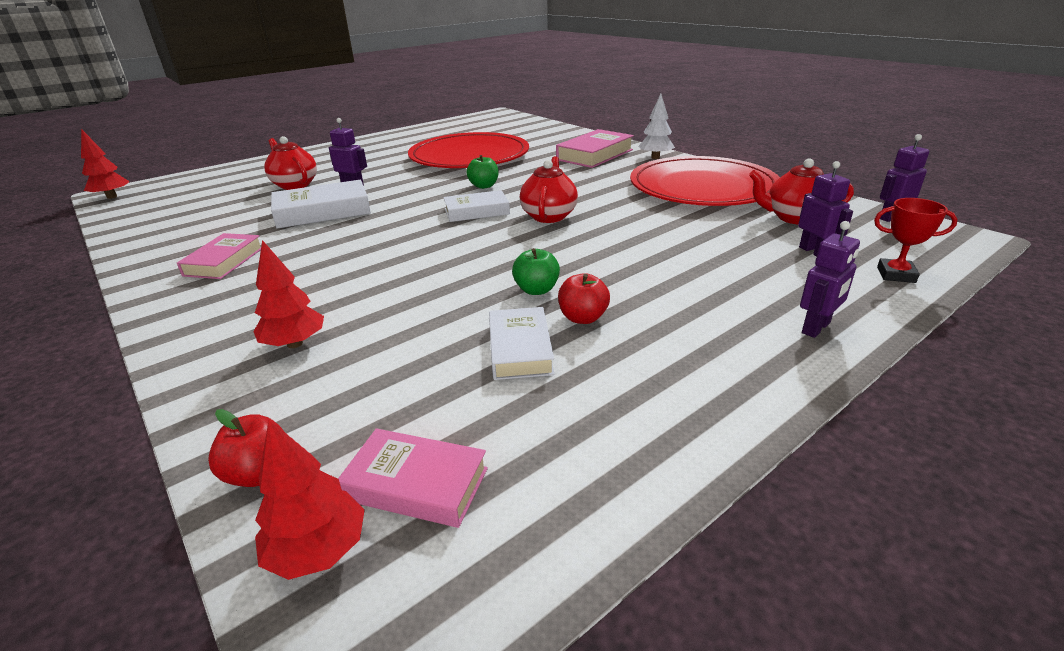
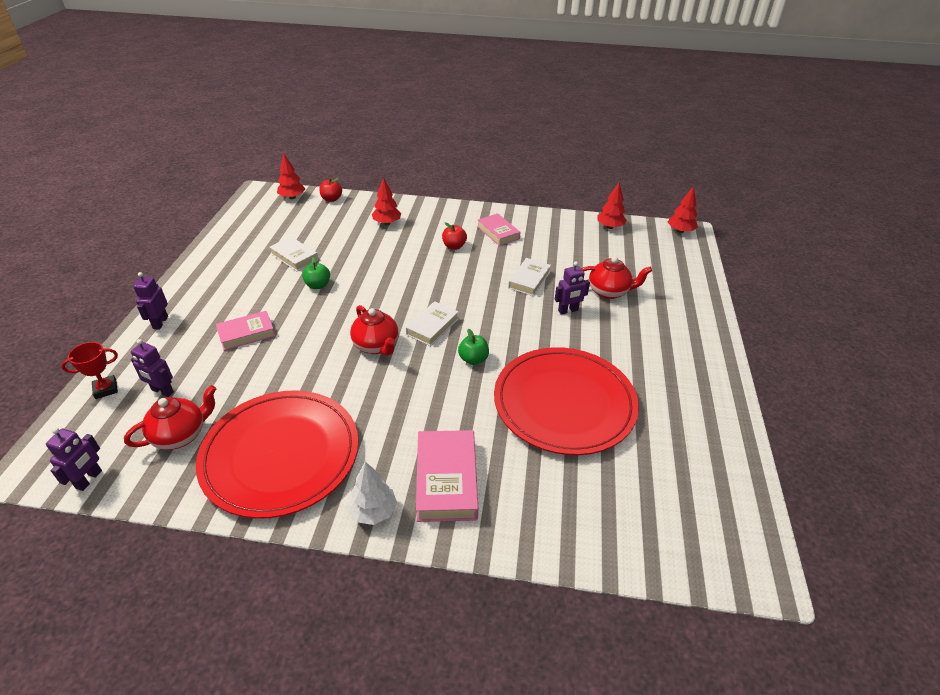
camera: 135 degrees right, 10 degrees up
(133, 221) = (610, 227): none -> red tree
(322, 211) = (529, 280): white book -> white book, size x0.67
(416, 484) = (284, 214): pink book -> pink book (246, 334)
(583, 318) = (280, 281): red apple -> red apple (454, 246)

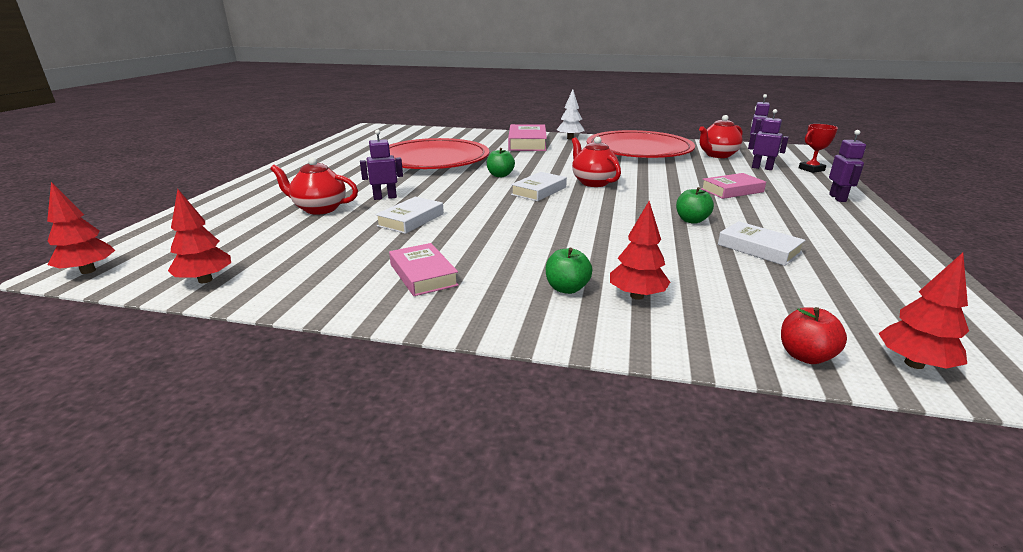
camera: 175 degrees left, 15 degrees down
(421, 226) = (567, 288): none -> green apple
(454, 246) = (507, 257): red apple -> none

